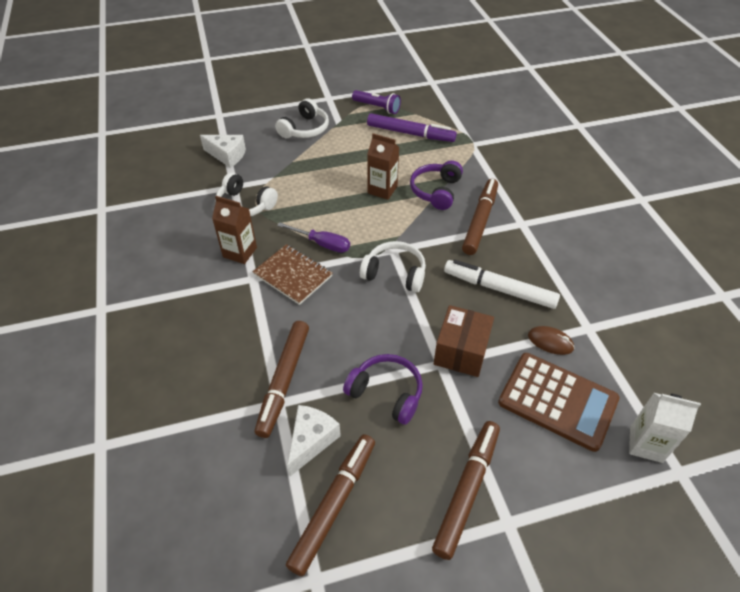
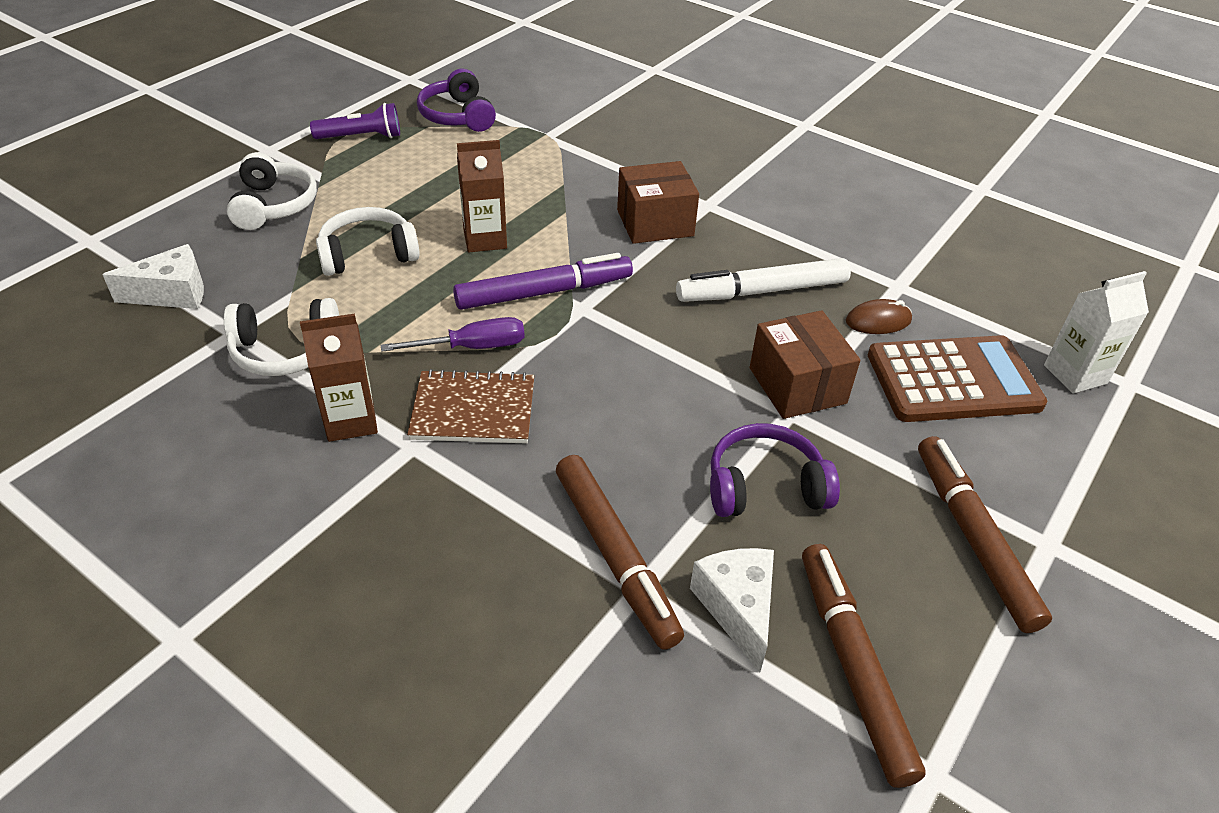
camera: 40 degrees left, 5 degrees down
(395, 273) = (616, 336): white headphones -> white headphones (368, 254)
(410, 133) = (448, 153): purple marker -> purple marker (544, 292)
(436, 191) = (561, 211): purple headphones -> purple headphones (457, 116)
(480, 221) = (655, 223): brown marker -> brown box

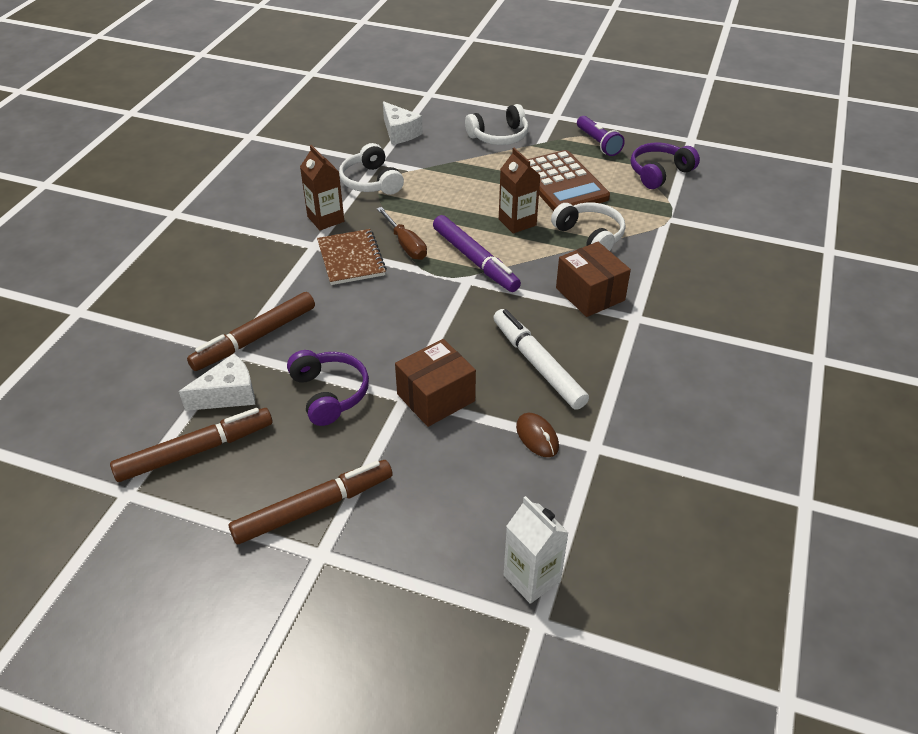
camera: 75 degrees right, 0 degrees up
(368, 254) = (472, 183): white headphones -> white headphones (590, 236)
(472, 347) = (406, 245): purple screwdriver -> brown screwdriver
(953, 381) = (483, 490): brown calculator -> brown calculator (561, 183)

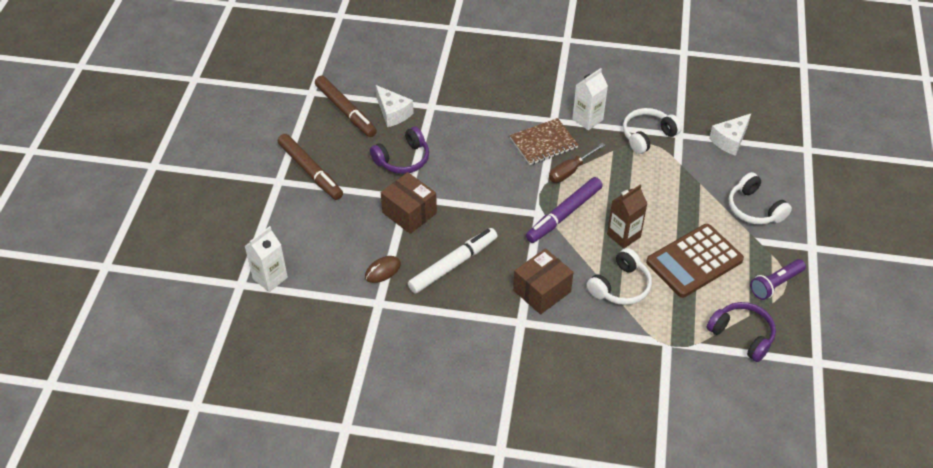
camera: 80 degrees right, 5 degrees up
(255, 338) = (446, 113): brown marker -> none
(325, 219) = (587, 119): brown carton -> white carton

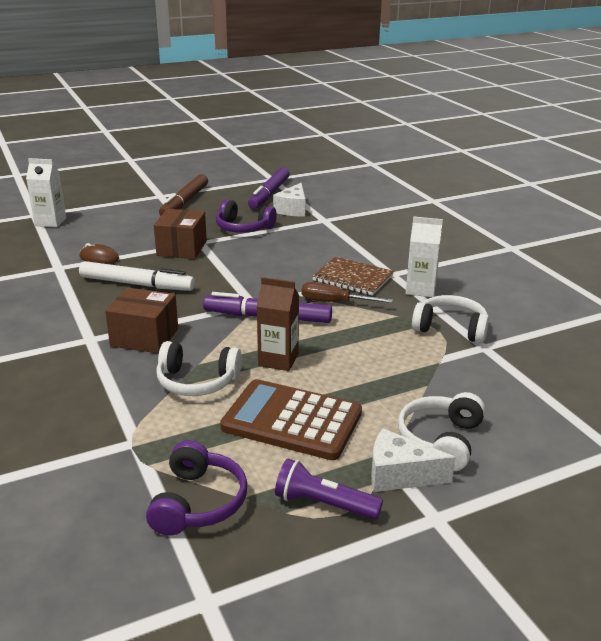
camera: 55 degrees right, 20 degrees down
(345, 111) = (269, 194): brown marker -> purple marker
(730, 140) = (530, 384): white cheese -> white cheese (399, 475)

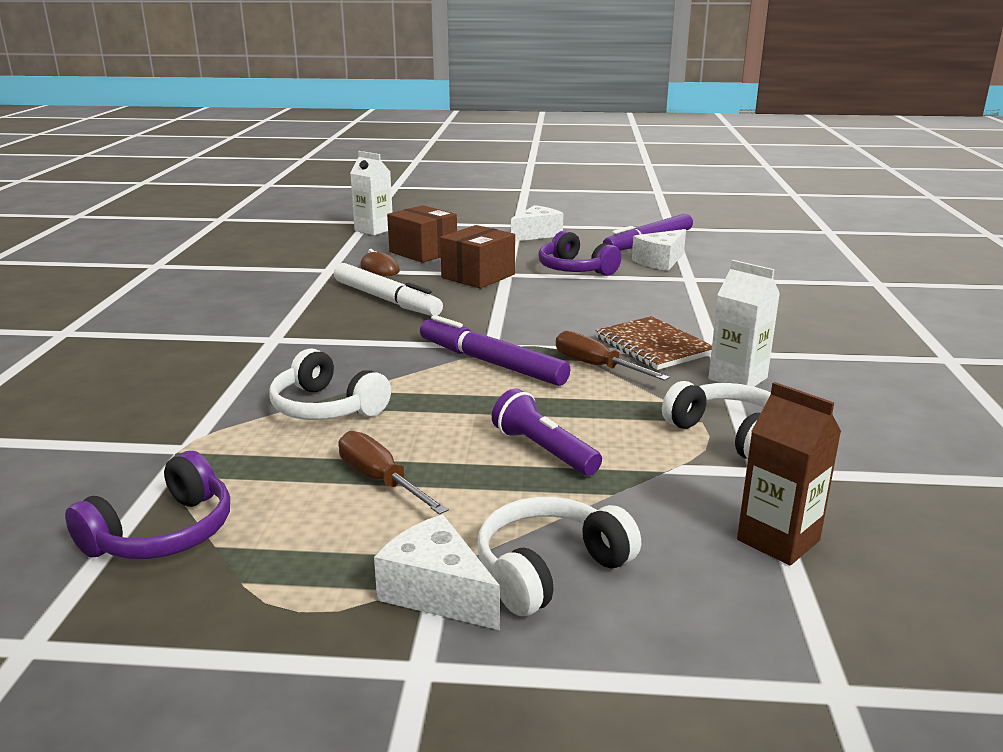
camera: 30 degrees right, 5 degrees down
(144, 337) = (329, 350): brown box -> brown box (423, 252)
(185, 202) = (537, 234): brown marker -> white cheese
(278, 360) = (447, 410): brown carton -> brown carton (778, 540)
(292, 420) = (380, 480): brown calculator -> brown screwdriver
(324, 504) = (297, 590): purple flashlight -> purple flashlight (543, 450)

